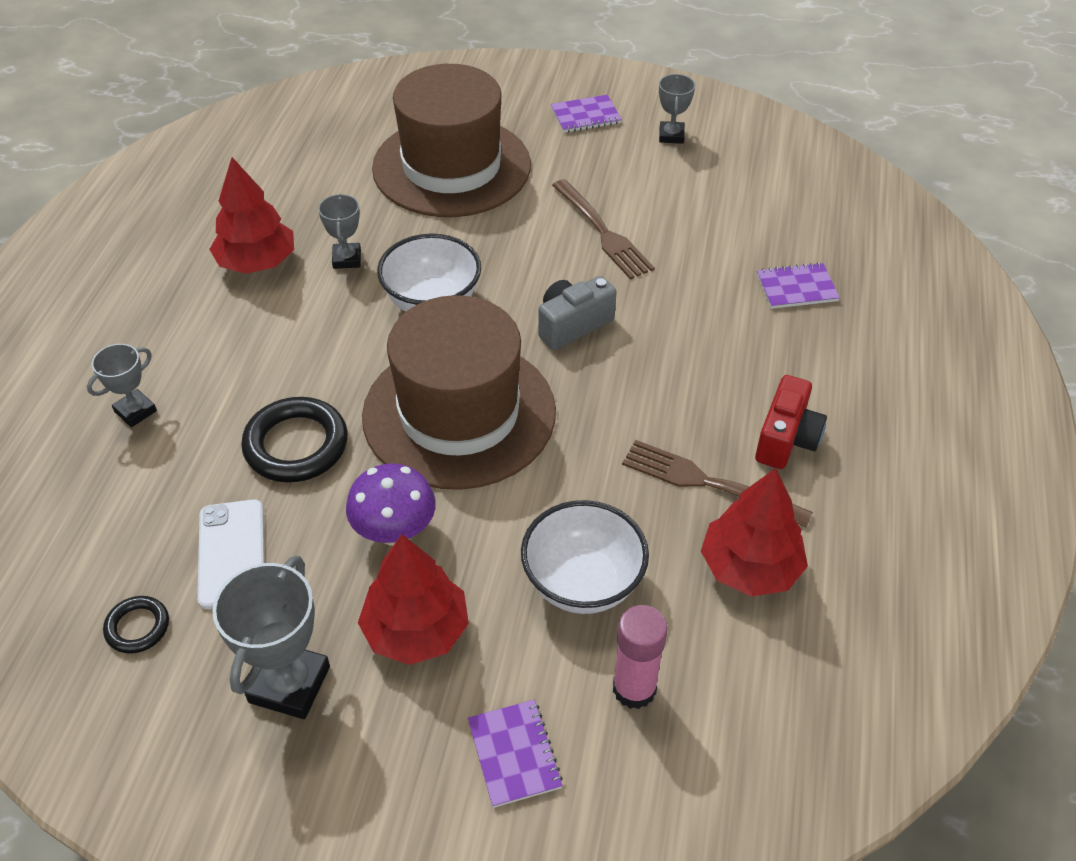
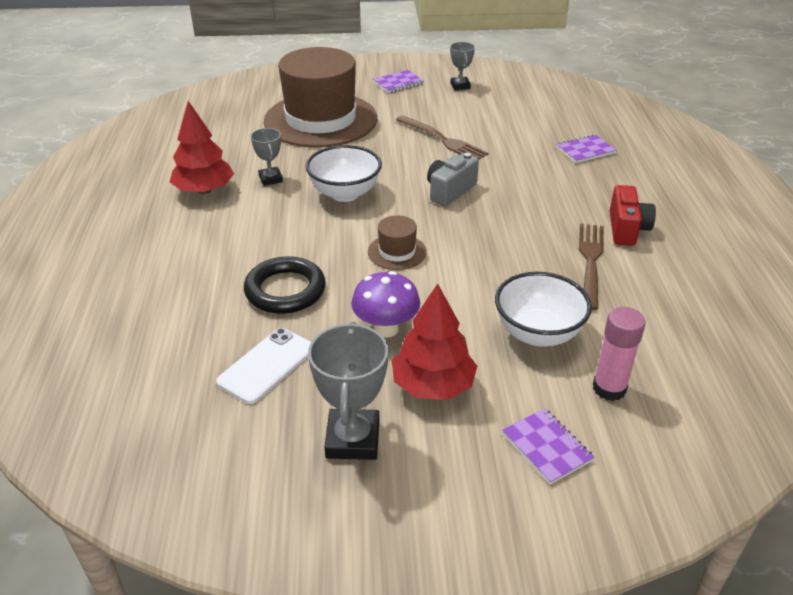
camera: 15 degrees left, 10 degrees down
(135, 411) = (148, 291): grey trophy -> none
(137, 627) = (212, 427): black ring -> none
(231, 554) = (266, 365): white phone -> white phone turned 60 degrees clockwise
(459, 413) = (397, 252): brown hat -> brown hat, size x0.41
(708, 483) = (590, 261): brown fork -> brown fork turned 90 degrees clockwise
(750, 567) = (645, 303): red tree -> none

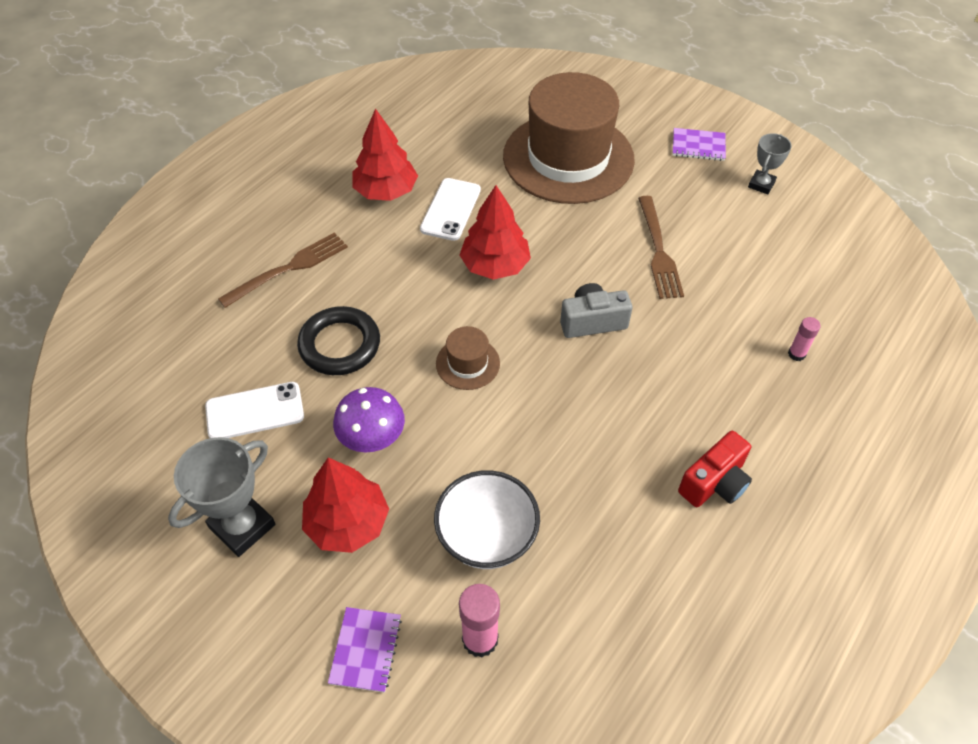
camera: 40 degrees right, 15 degrees up
(270, 179) = (451, 209): grey trophy -> white phone
(345, 193) = (495, 265): white bowl -> red tree
(585, 150) = (796, 354): purple notebook -> pink glue stick
(590, 261) = (629, 495): brown fork -> brown fork (288, 269)

